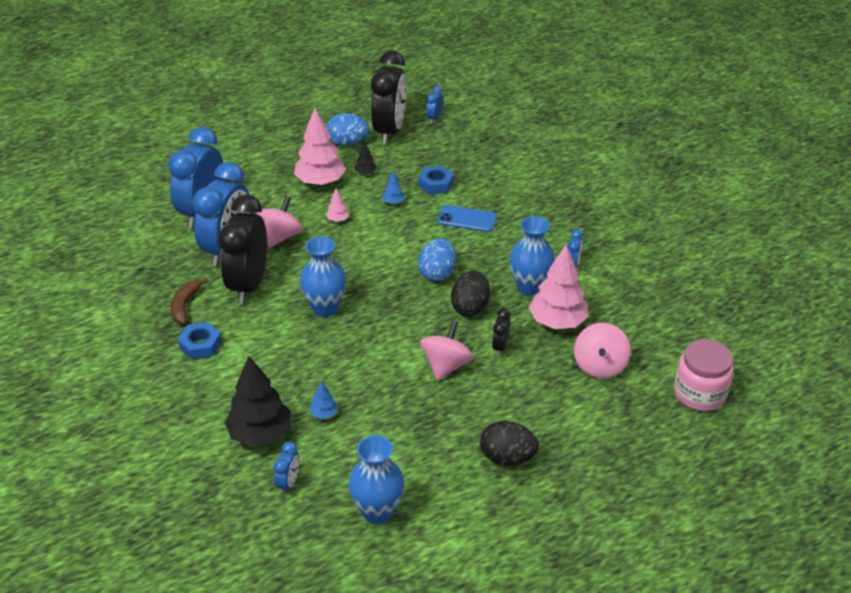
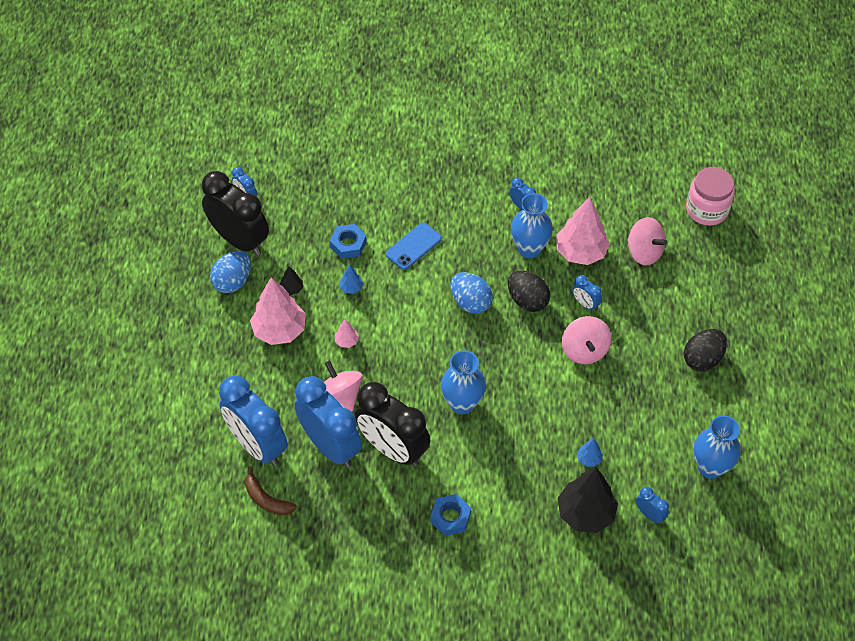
camera: 60 degrees left, 15 degrees up
(185, 305) = (388, 510): brown banana -> brown banana (266, 499)
(446, 365) = (584, 350): pink spinning top -> pink spinning top turned 150 degrees counterclockwise
(500, 347) = (585, 304): black clock -> blue clock

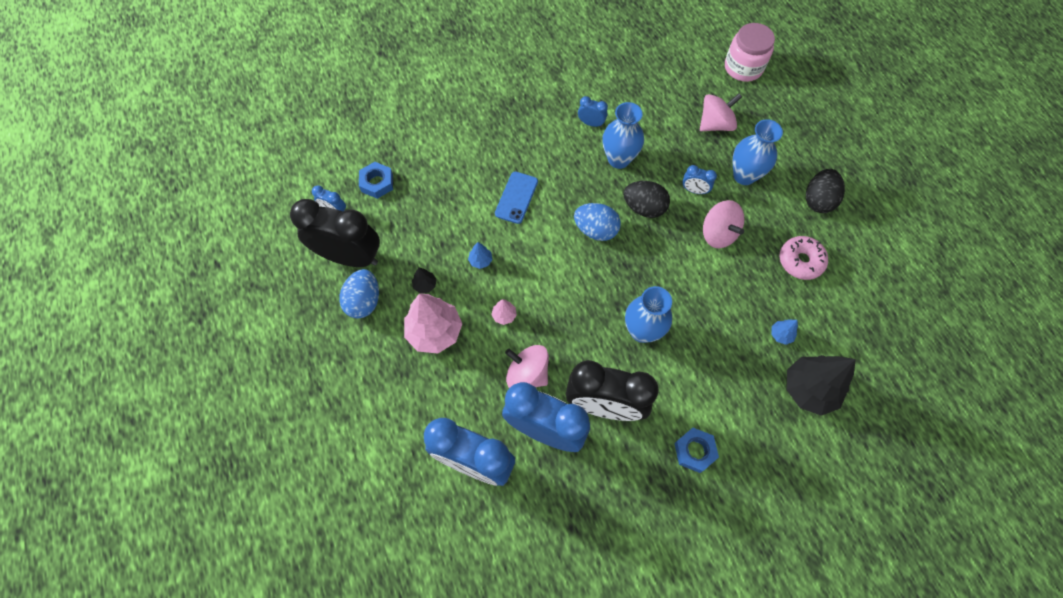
camera: 25 degrees left, 10 degrees up
(266, 499) = (512, 516): brown banana -> none
(348, 244) = (455, 219): blue nut -> blue nut (377, 183)
(581, 252) = (663, 145): pink tree -> none
(644, 252) = (715, 124): pink spinning top -> pink spinning top turned 45 degrees counterclockwise
(649, 405) = (800, 261): none -> pink donut
(649, 514) = (861, 365): blue clock -> none
(710, 467) = (883, 296): blue vase -> blue vase (744, 175)

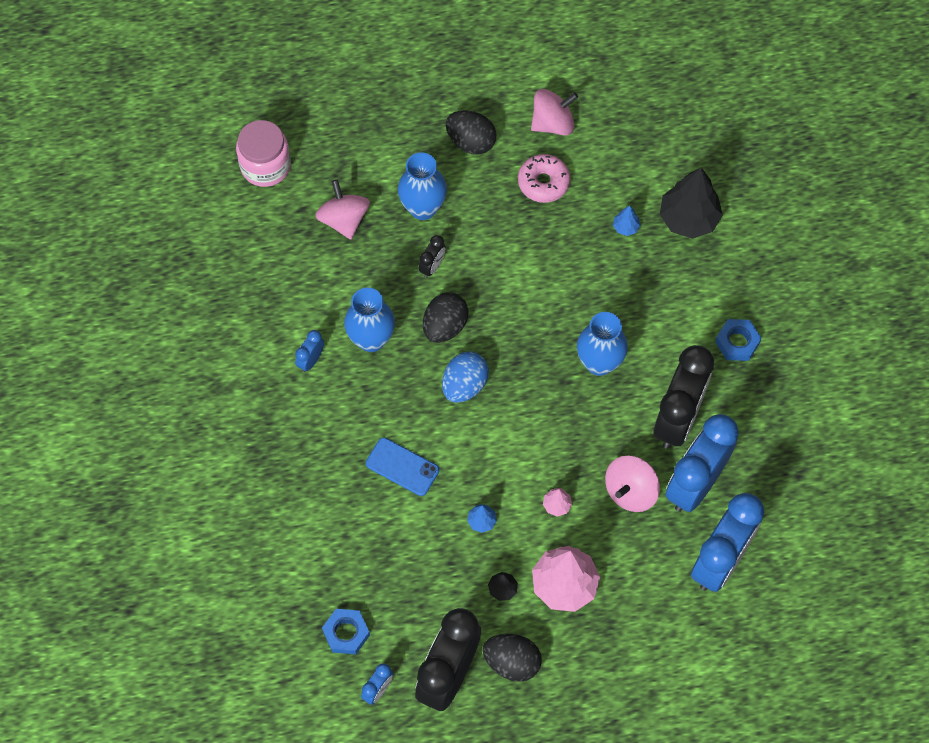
camera: 80 degrees left, 0 degrees up
(364, 301) = (512, 662): blue egg -> black egg
(694, 190) = (432, 266): blue clock -> black clock
(718, 233) = (494, 256): pink spinning top -> pink spinning top (552, 123)

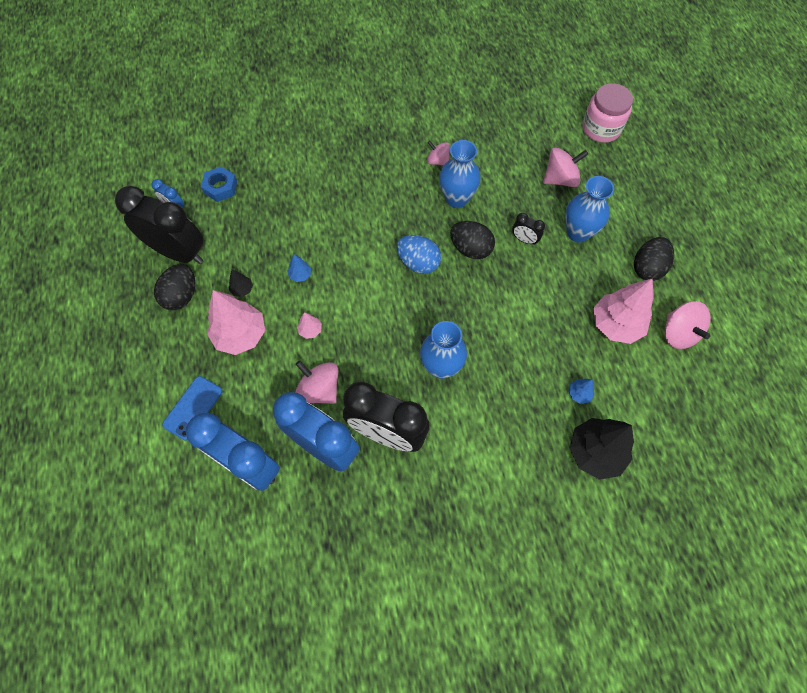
camera: 90 degrees right, 0 degrees up
(311, 360) = (438, 161): blue clock -> pink spinning top
(402, 467) = (349, 220): blue phone -> blue phone (193, 408)
(543, 182) = (616, 324): pink donut -> pink tree
(737, 342) = (465, 493): blue nut -> none

